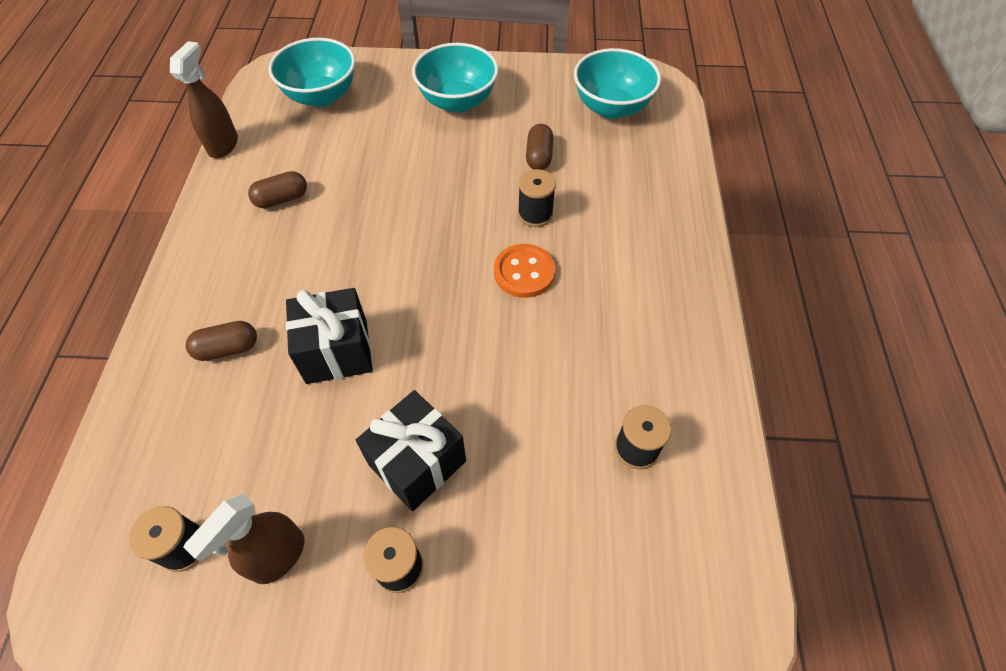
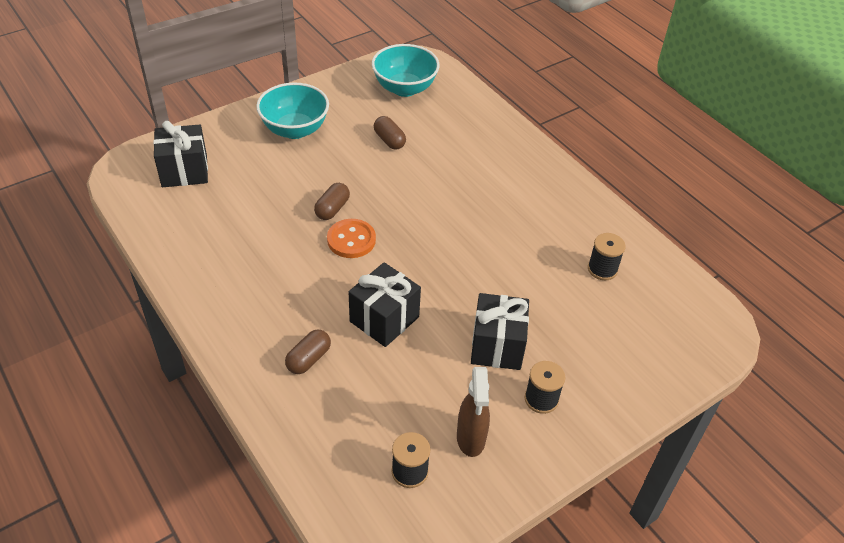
camera: 40 degrees left, 10 degrees down
(223, 145) = (144, 240): brown spray bottle -> none
(282, 199) = (237, 253): brown capsule -> brown capsule (332, 209)
(321, 96) = (184, 171): turquoise bowl -> black gift
(524, 272) = (451, 213): orange button -> orange button (351, 240)
(535, 214) = (423, 176): black spool -> none

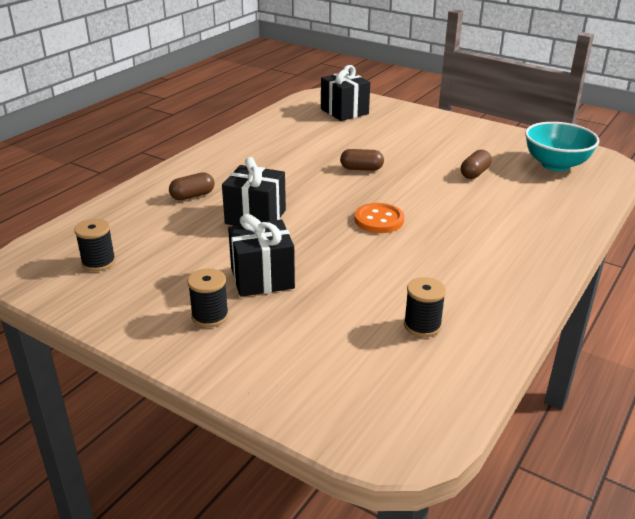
camera: 70 degrees right, 15 degrees down
(295, 129) = (436, 135): turquoise bowl -> none
(308, 359) = (192, 196): brown capsule -> brown capsule turned 45 degrees counterclockwise
(351, 240) = (333, 184): orange button -> orange button (379, 220)
(471, 439) = (144, 285): brown spray bottle -> none

